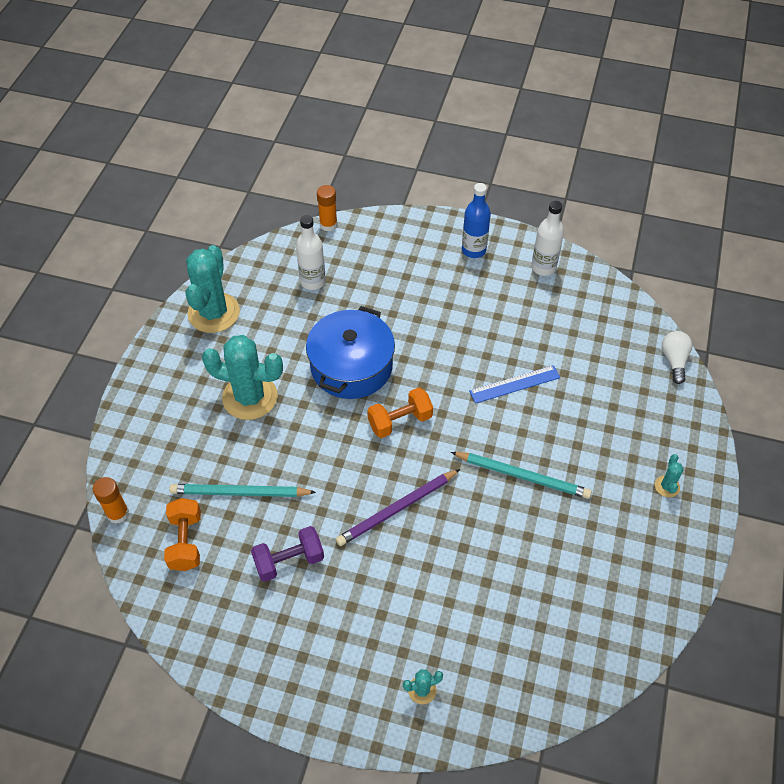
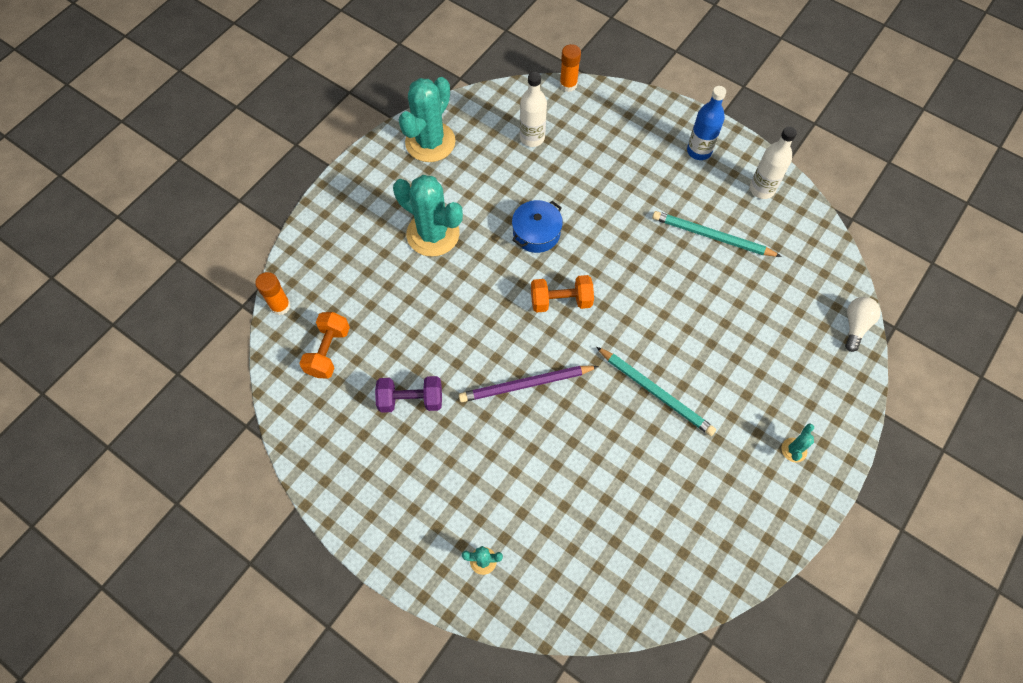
camera: 20 degrees right, 10 degrees up
(240, 493) = (391, 322): turquoise pencil -> turquoise pencil (712, 236)
(351, 366) = (536, 233): blue pot -> blue pot, size x0.59
(514, 384) = (685, 299): blue ruler -> none

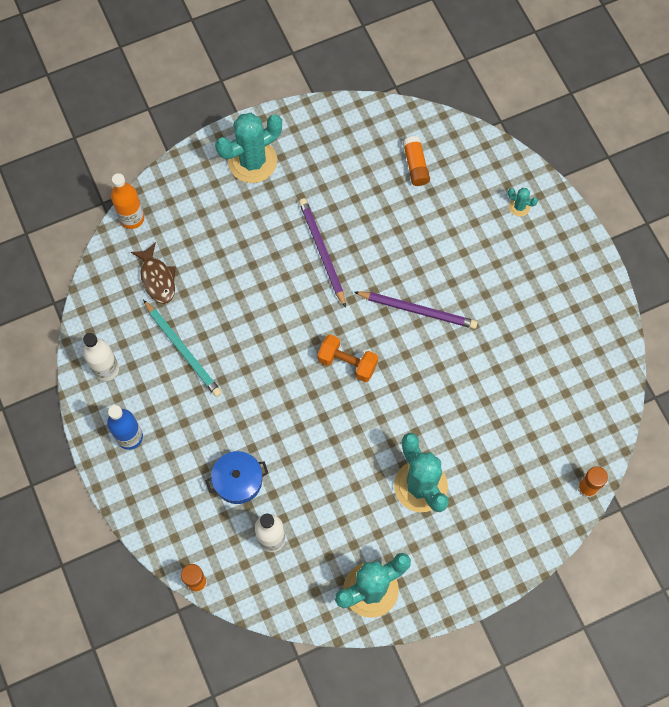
camera: 150 degrees left, 5 degrees up
(328, 351) = (563, 423): orange dumbbell -> none
(411, 400) = (514, 346): purple dumbbell -> none
(536, 233) = (329, 436): blue pot -> blue pot (238, 480)
(625, 546) = (415, 165): none -> orange glue stick
(656, 392) = (322, 252): turquoise pencil -> purple pencil
(785, 284) = (157, 278): none -> brown fish
(794, 450) = (252, 161): turquoise cactus -> turquoise cactus, size x2.34
(855, 325) = (132, 218): white light bulb -> orange bottle

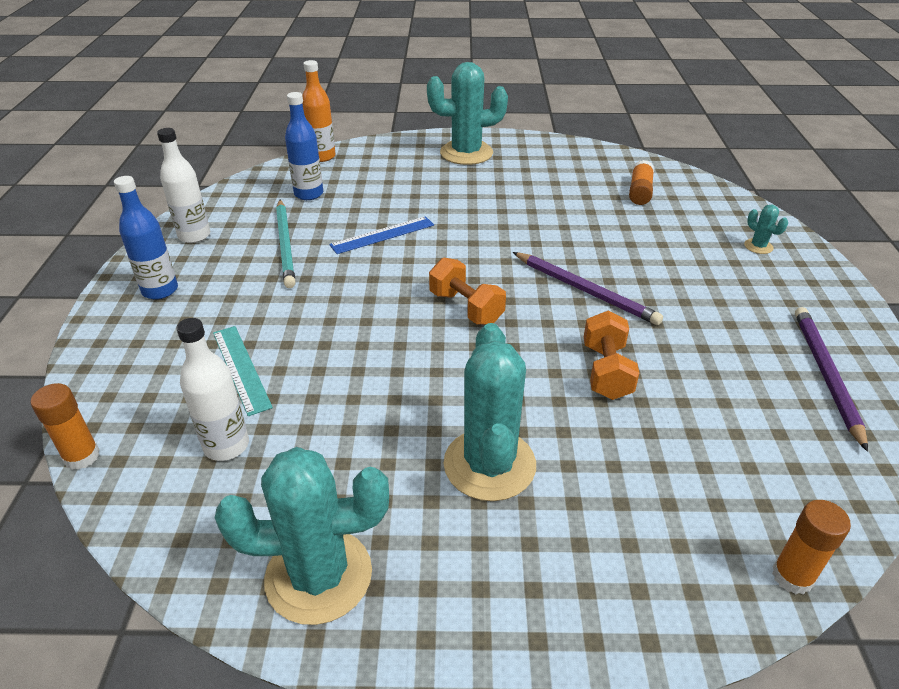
camera: 25 degrees right, 30 degrees down
(157, 278) = (309, 194): brown fish -> blue bottle
(238, 480) = (241, 368): blue pot -> turquoise ruler
(247, 307) = (382, 235): none -> blue ruler
(322, 252) = (496, 220): purple pencil -> purple pencil (825, 375)
(457, 384) = (606, 371): none -> orange dumbbell

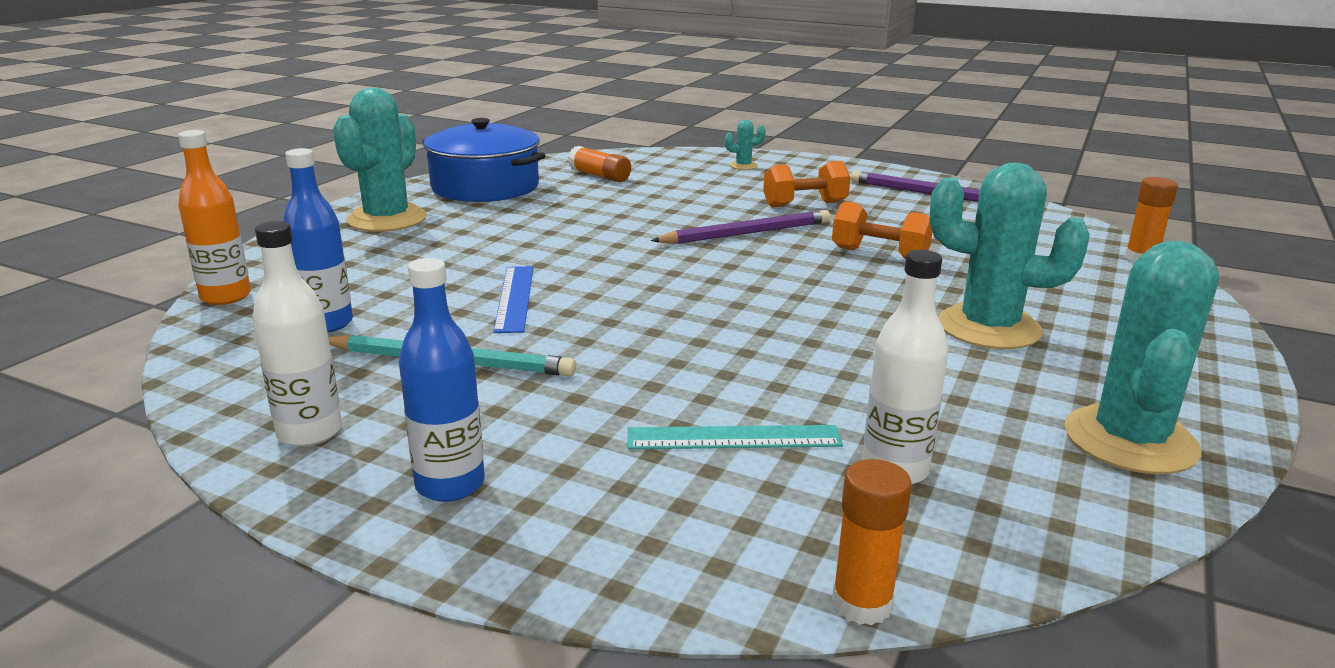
camera: 65 degrees left, 15 degrees down
(466, 308) = (724, 286): orange dumbbell -> orange dumbbell (804, 204)
(561, 160) = (485, 187): none -> blue pot

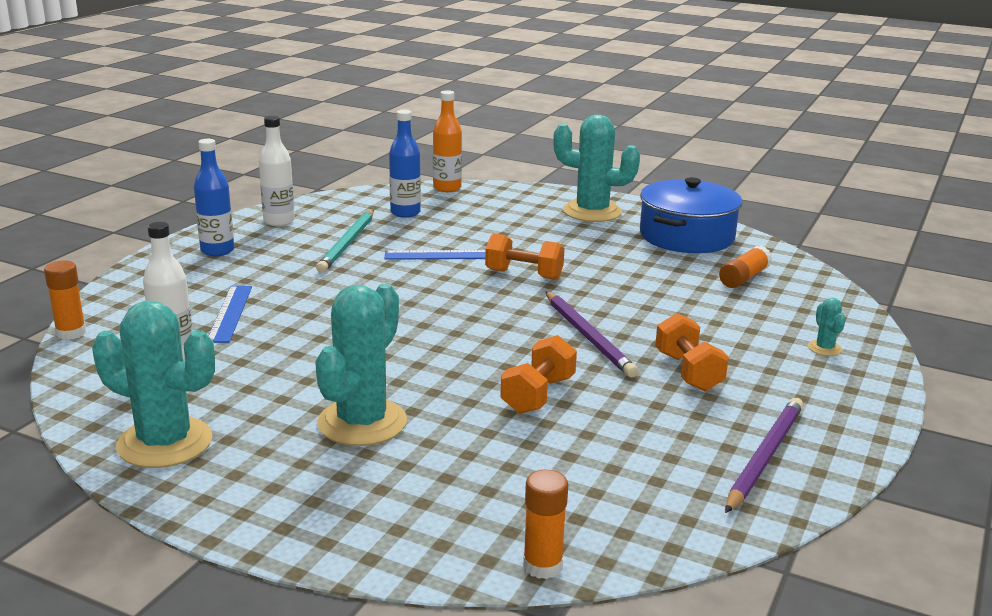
camera: 90 degrees right, 0 degrees up
(586, 255) = (524, 274): none -> orange dumbbell
(734, 438) = (230, 313): turquoise ruler -> blue ruler

